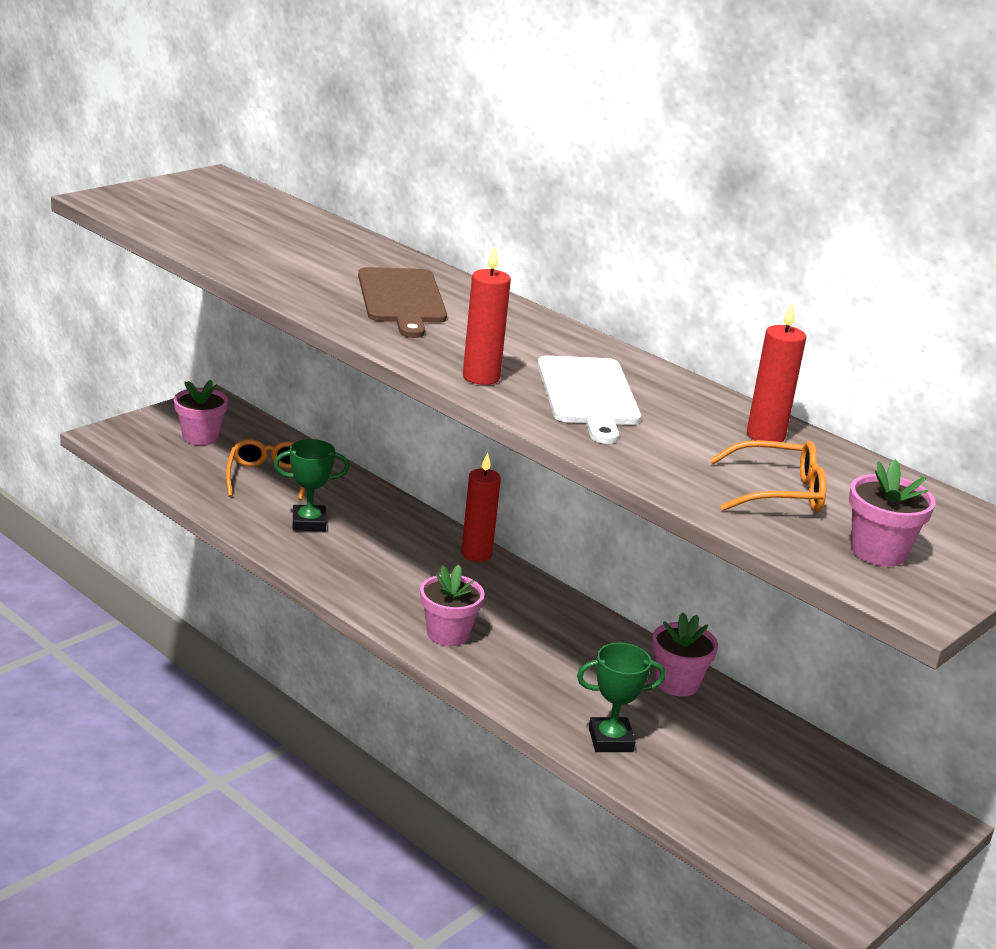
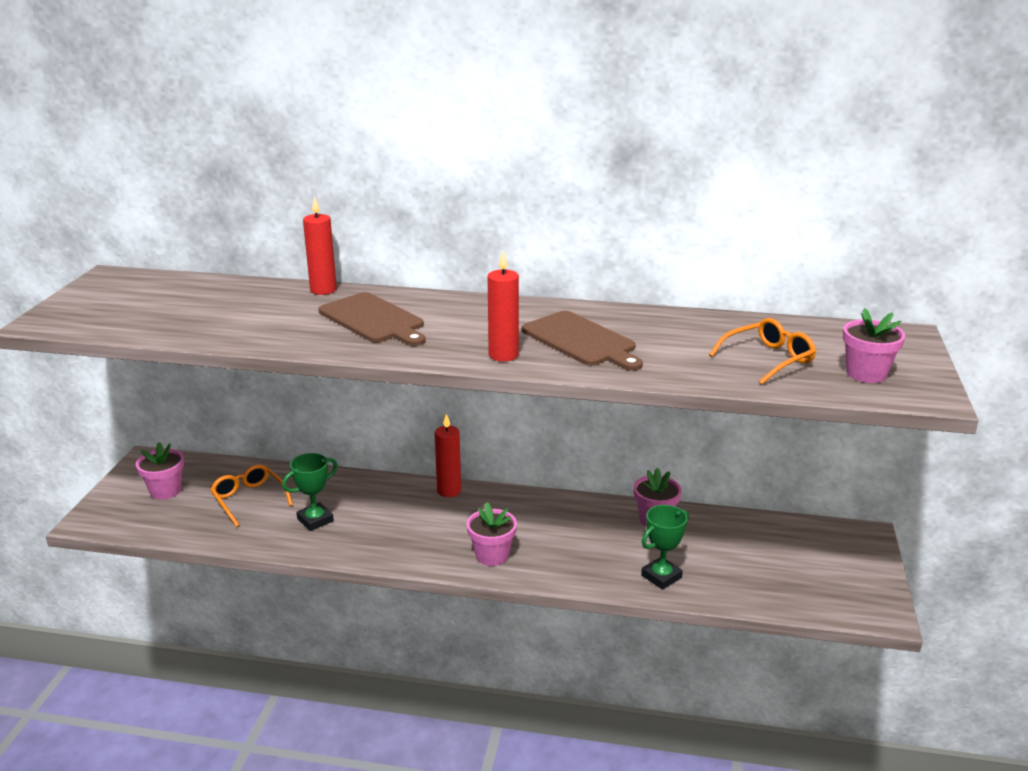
camera: 30 degrees left, 0 degrees up
(588, 395) = (581, 341): white cutting board -> brown cutting board
(765, 436) = (709, 326): red candle -> red candle (323, 290)

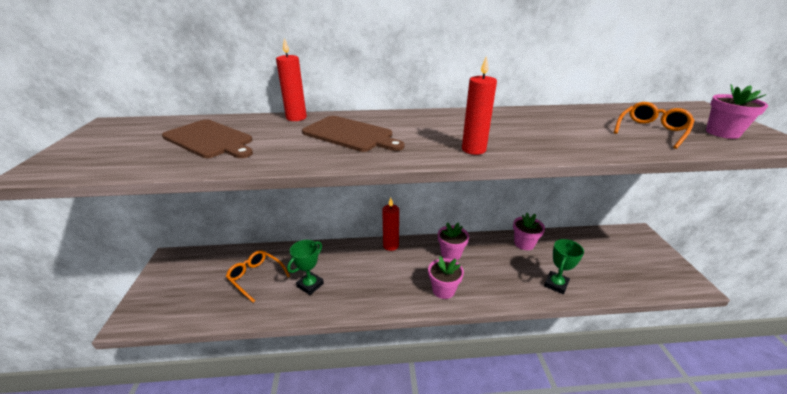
camera: 15 degrees left, 5 degrees up
(165, 491) = (189, 281): pink flower pot -> pink flower pot (451, 253)
(581, 341) = (516, 132): brown cutting board -> brown cutting board (210, 139)

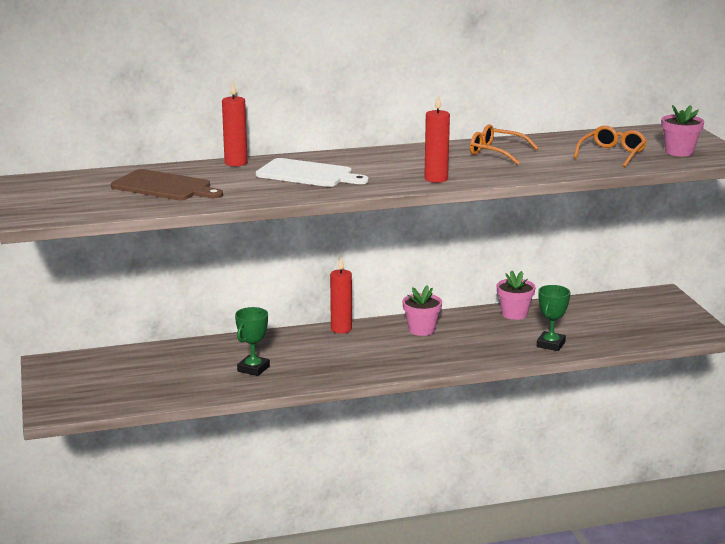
camera: 10 degrees left, 10 degrees down
(256, 277) = (180, 368): orange glasses -> orange glasses (497, 153)
(350, 134) = (308, 174): brown cutting board -> white cutting board
(443, 290) = (418, 359): pink flower pot -> none

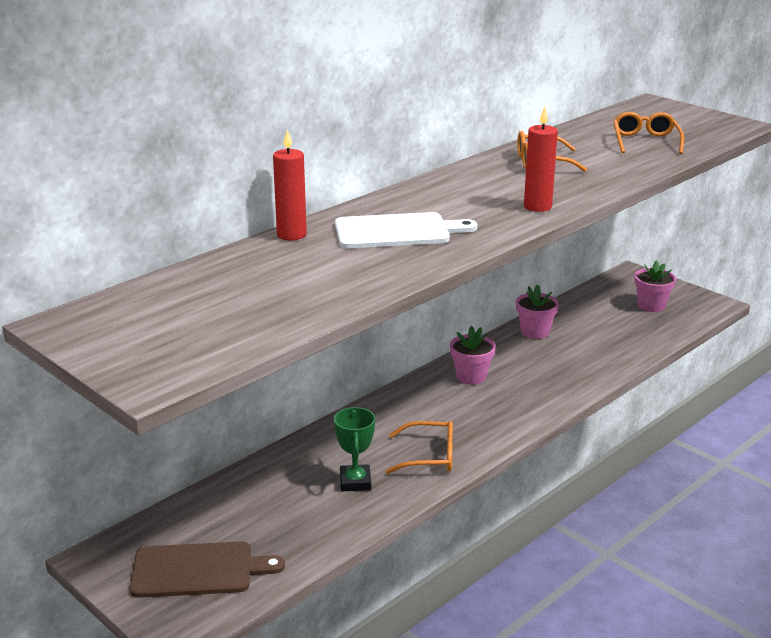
camera: 30 degrees left, 5 degrees up
(164, 187) = (257, 289): brown cutting board -> brown cutting board (198, 570)
(323, 368) = (429, 456): none -> orange glasses
(341, 329) = (391, 400): red candle -> none
(550, 344) = (606, 357): green trophy -> none
(679, 152) = (695, 127): pink flower pot -> pink flower pot (651, 305)

